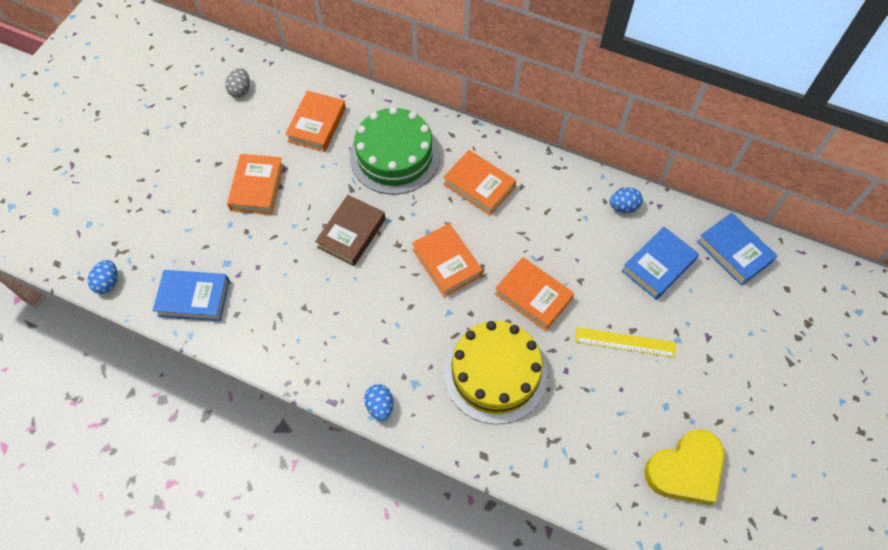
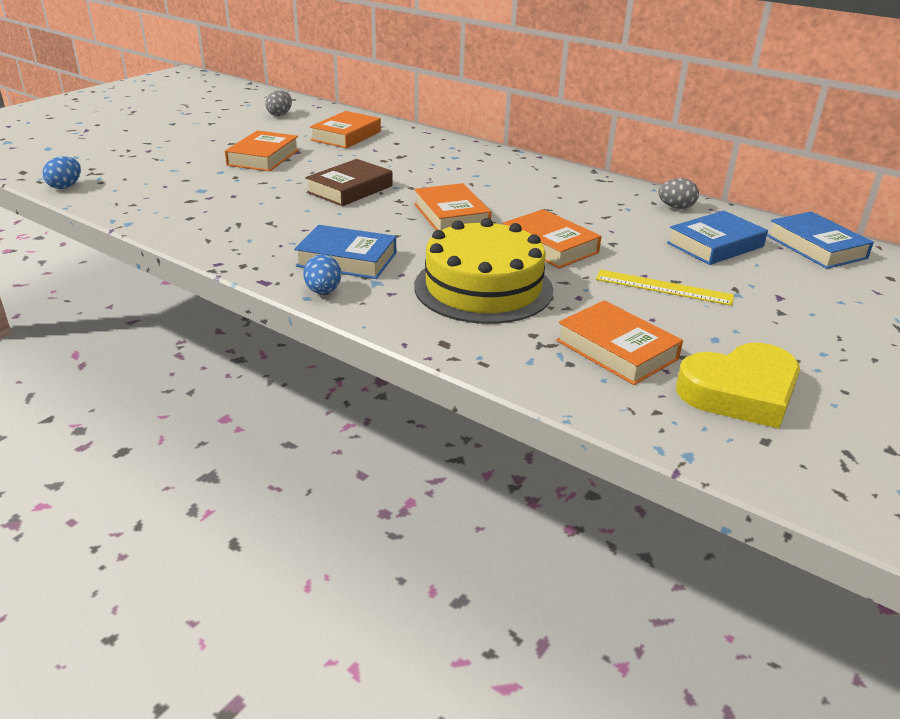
camera: 10 degrees right, 30 degrees down
(194, 298) = (150, 204): blue book -> blue book (347, 259)
(394, 156) = (420, 157): green cake -> none
(479, 186) = (507, 180): orange book -> orange book (616, 350)
(623, 207) = (676, 207): blue egg -> grey egg

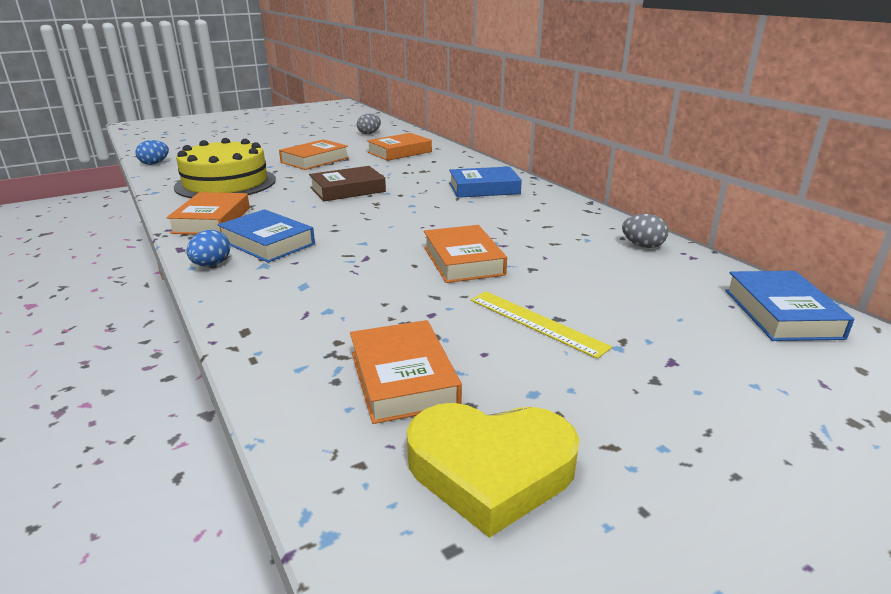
camera: 25 degrees right, 5 degrees down
(451, 216) = (404, 221): orange book -> orange book (212, 220)
(483, 287) = (350, 287): yellow cake -> yellow cake (226, 183)
(715, 245) = (648, 289): blue book -> blue book (484, 188)

